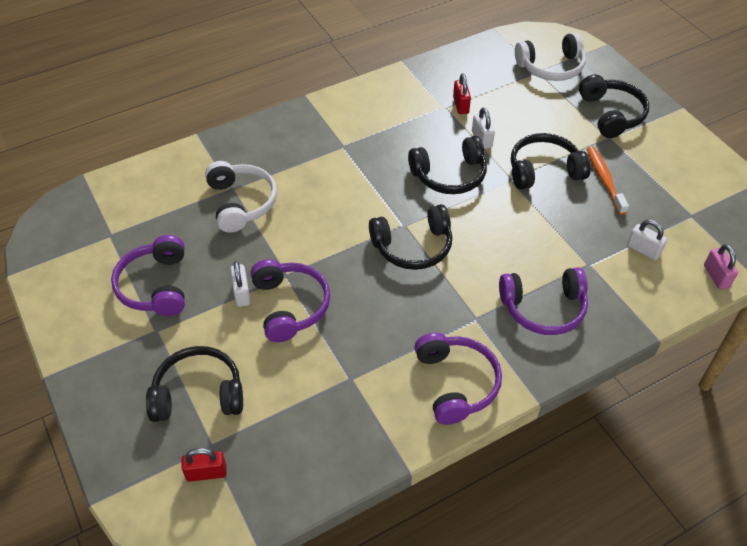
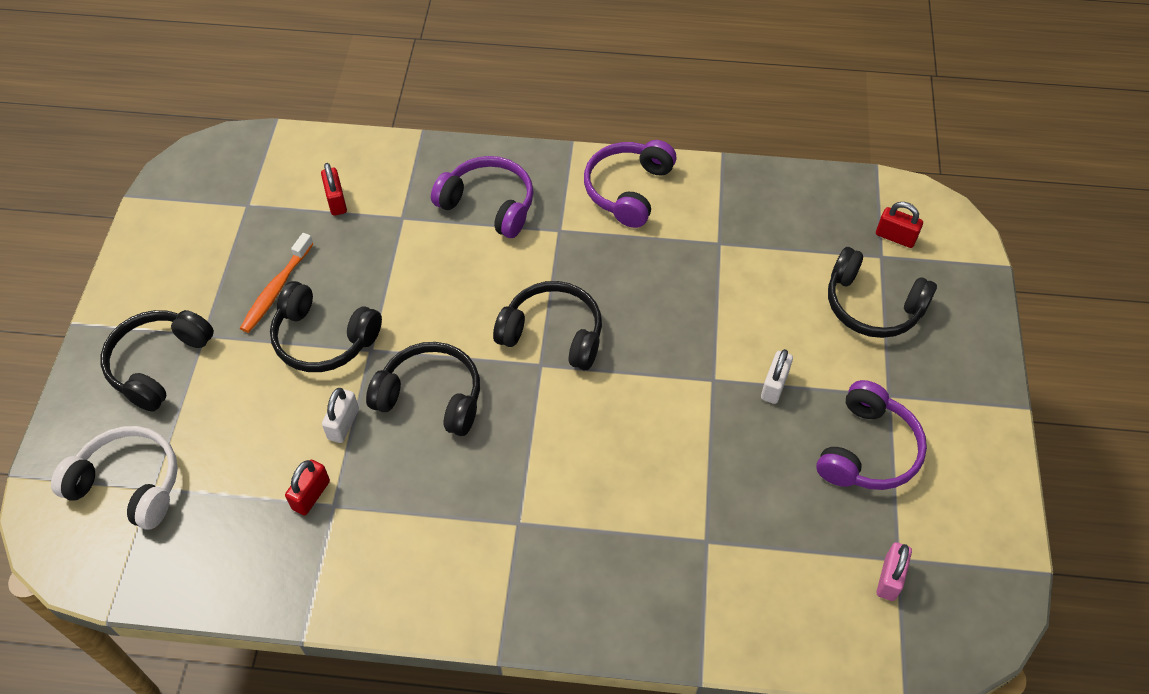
camera: 145 degrees left, 5 degrees up
(241, 203) = (707, 509): white headphones -> none
(290, 306) = (731, 342): purple headphones -> none
(643, 250) = (336, 201): white padlock -> red padlock
(716, 276) = (306, 145): pink padlock -> pink padlock (889, 578)

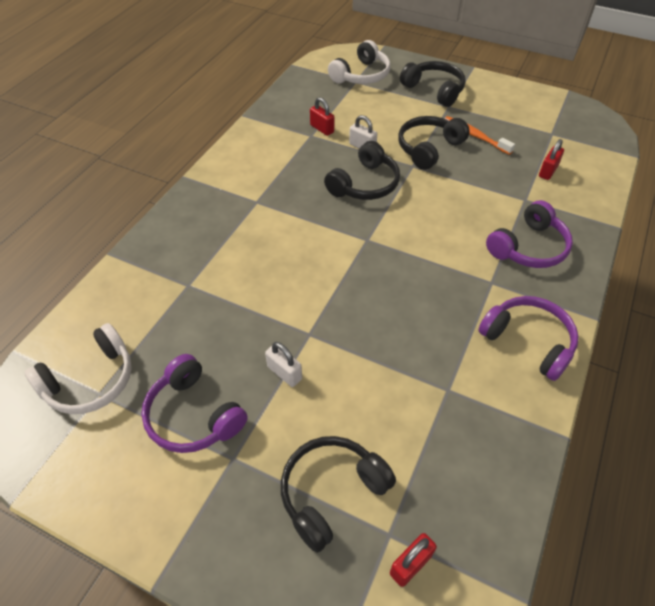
camera: 110 degrees right, 5 degrees down
(336, 201) = (548, 171): red padlock -> red padlock turned 60 degrees counterclockwise
(553, 334) = (390, 252): black headphones -> none
(889, 578) = (90, 381): pink padlock -> white headphones

